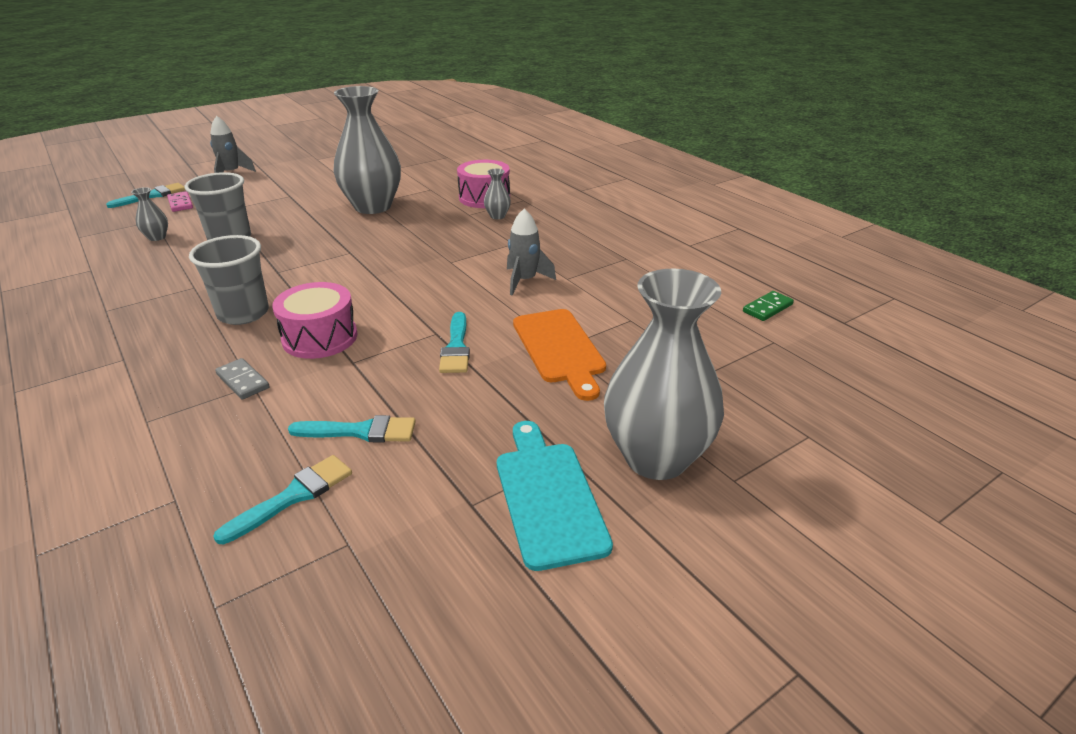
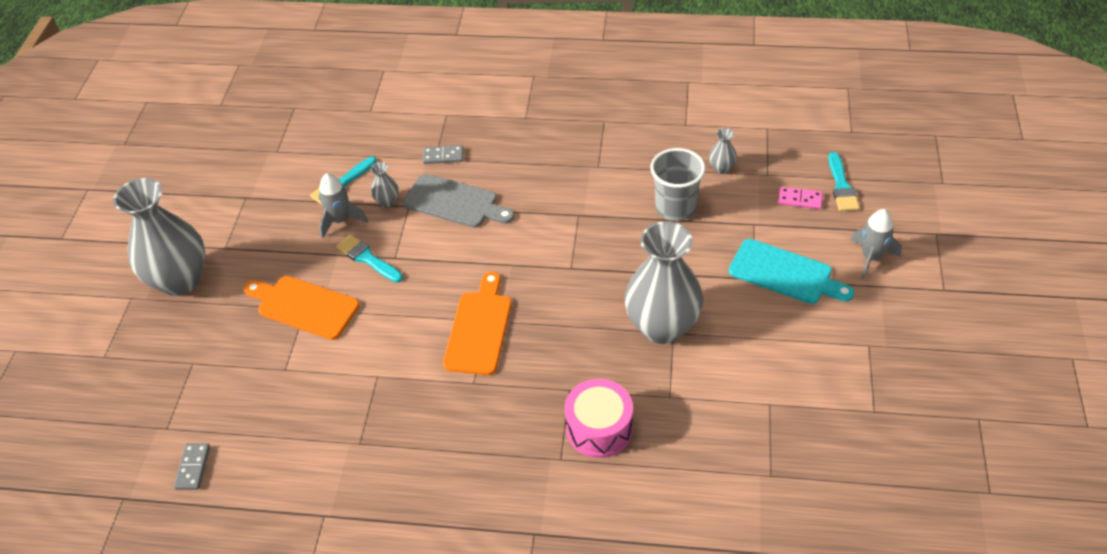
camera: 135 degrees right, 15 degrees up
(243, 313) = (528, 179): grey cup -> none
(293, 496) = (325, 145): turquoise brush -> none
(320, 337) = (454, 202): pink drum -> grey cutting board
(462, 260) = (479, 329): none -> orange cutting board
(497, 216) = (542, 409): grey vase -> grey vase (387, 201)
(525, 281) = (404, 347): grey rocket -> grey rocket (340, 220)
(548, 497) = (215, 224): turquoise cutting board -> turquoise cutting board (785, 273)
(767, 308) = (193, 467): green domino -> grey domino

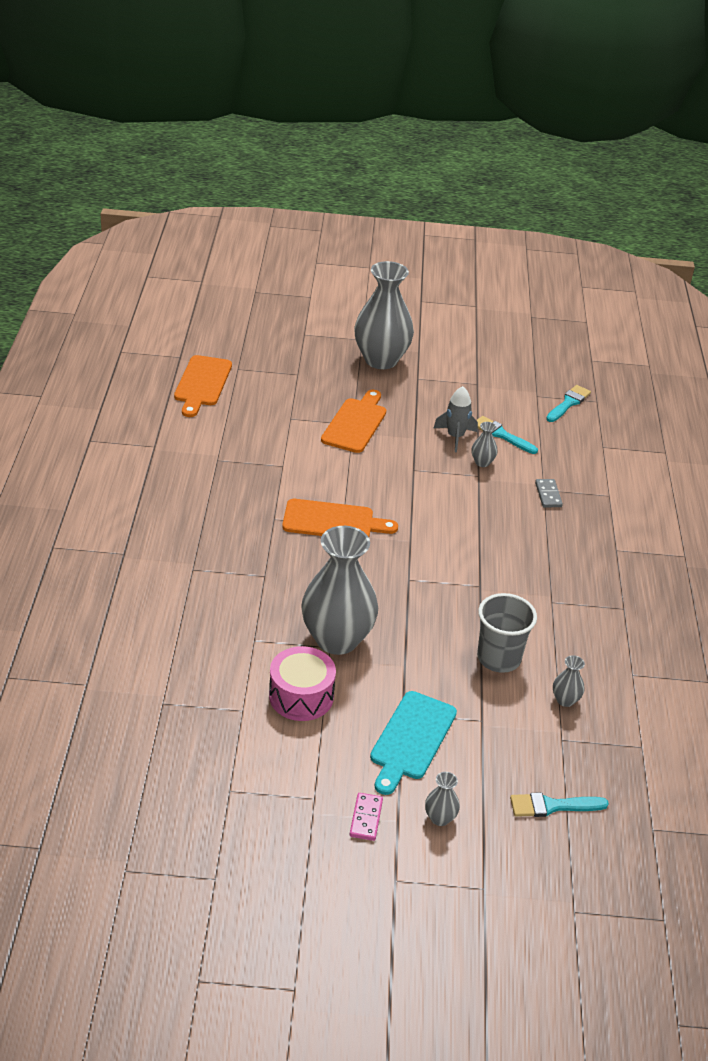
camera: 80 degrees right, 10 degrees down
(193, 467) = (202, 383): grey domino -> orange cutting board
(367, 258) = (411, 454): turquoise brush -> turquoise brush (568, 403)
(454, 202) = (486, 503): grey cutting board -> none
(599, 428) = (222, 593): pink drum -> pink drum (301, 696)
(800, 199) = (525, 764): pink domino -> pink domino (366, 818)
(871, 258) = (440, 818): grey rocket -> grey vase

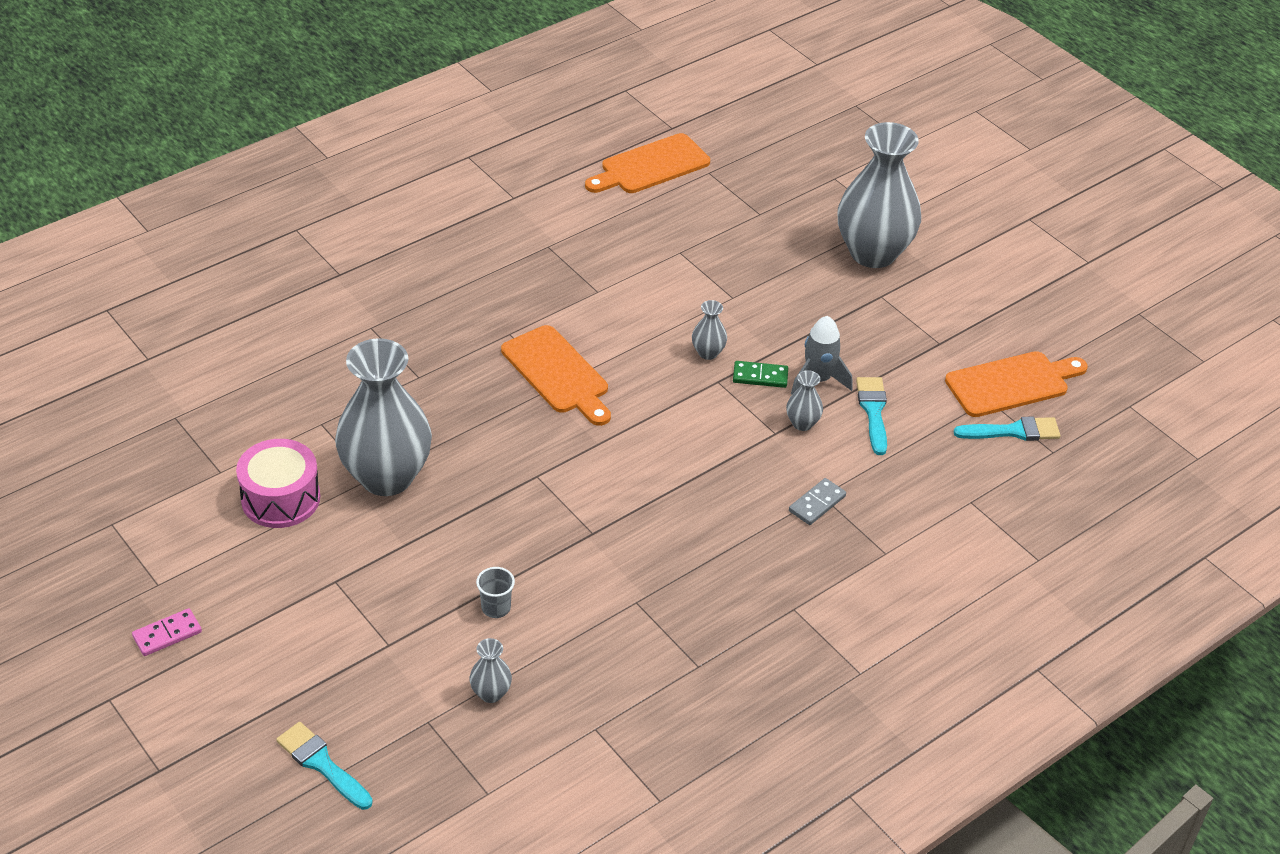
camera: 50 degrees right, 5 degrees up
(355, 423) = (736, 298): orange cutting board -> orange cutting board (1011, 384)
(411, 739) = (305, 607): turquoise cutting board -> none
(428, 454) = (760, 376): none -> green domino
(440, 818) = (219, 687): grey vase -> grey vase (708, 353)
(499, 658) = (496, 608): grey cup -> grey cup, size x0.50

